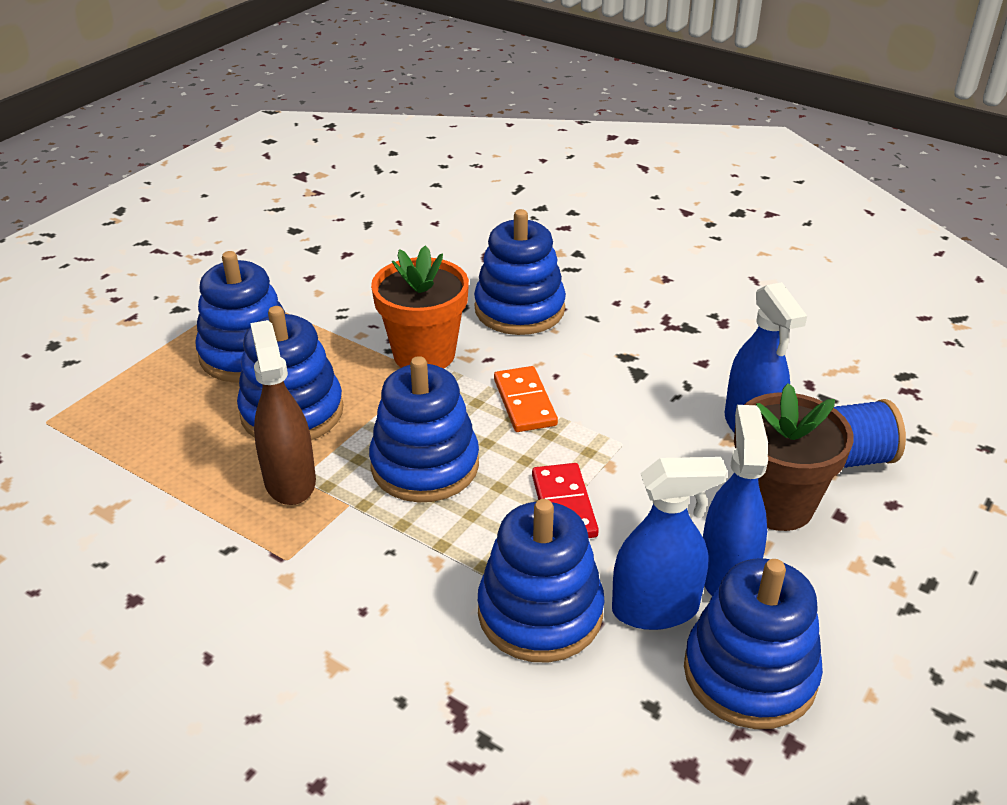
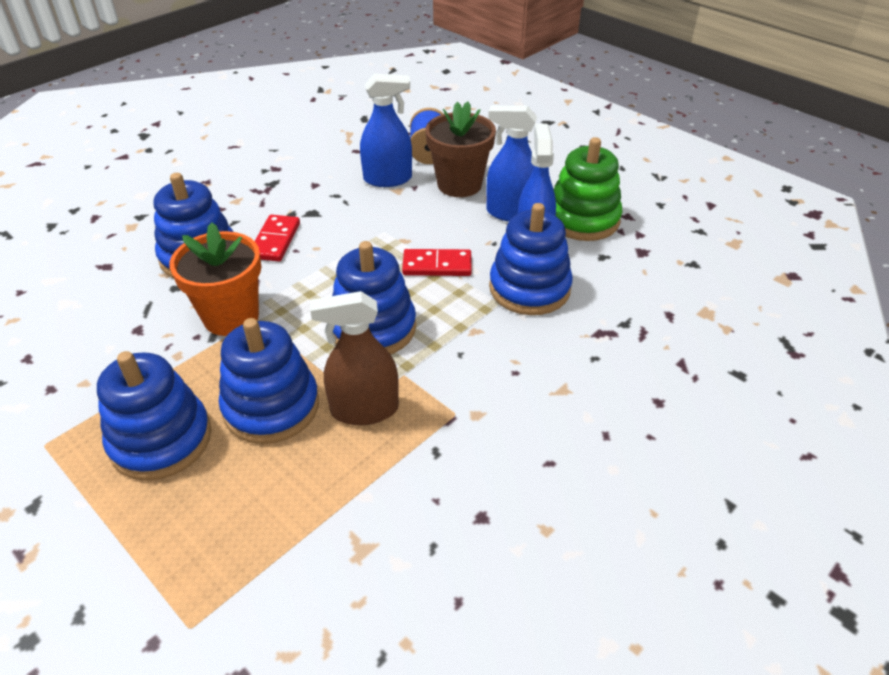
camera: 80 degrees left, 5 degrees up
(525, 402) = (321, 269): orange domino -> none
(568, 356) = (275, 240): none -> red domino
(749, 673) = (582, 219): blue stacking toy -> green stacking toy

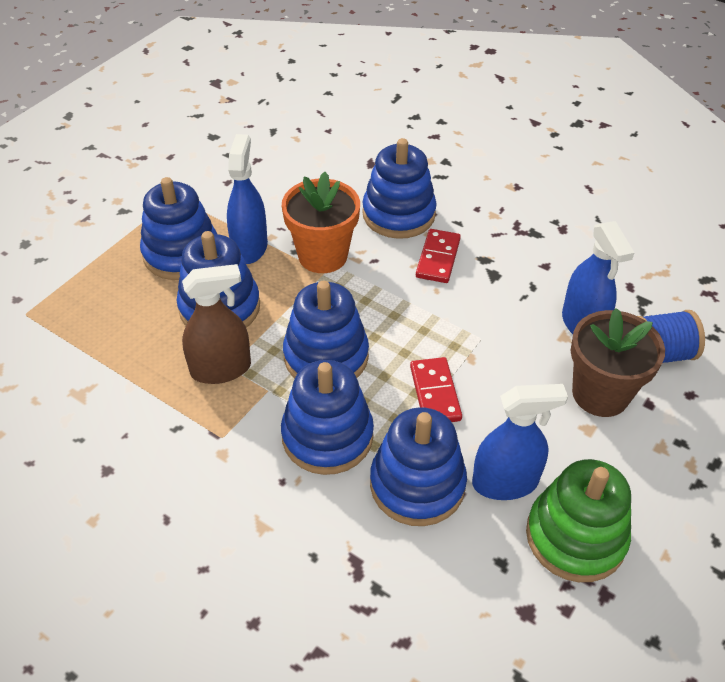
camera: 80 degrees right, 5 degrees up
(275, 240) = (438, 258): red domino -> red domino turned 75 degrees counterclockwise
(364, 410) = (221, 369): brown spray bottle -> brown spray bottle turned 90 degrees clockwise
(470, 336) = (327, 436): none -> blue stacking toy
(511, 213) = (560, 454): blue spray bottle -> blue spray bottle (249, 247)

